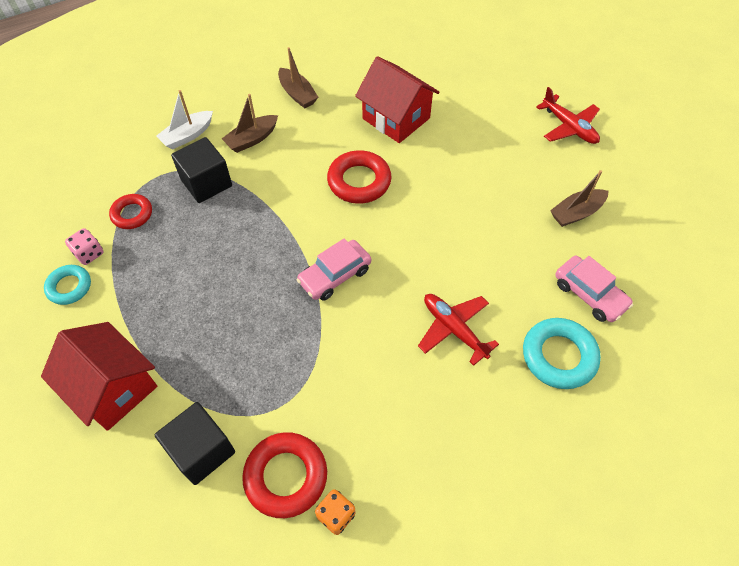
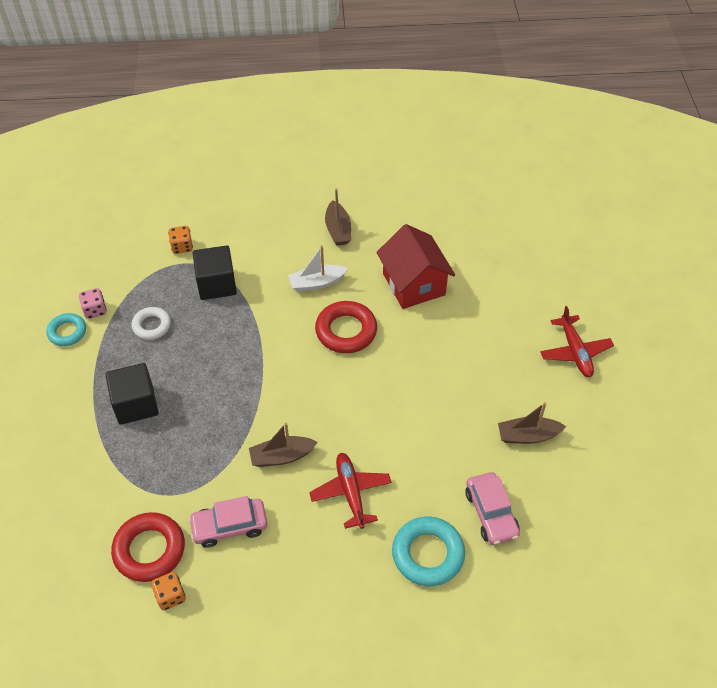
camera: 25 degrees right, 5 degrees down
(113, 388) = (60, 426): red house -> none
(132, 214) = (144, 289): red ring -> none
(150, 160) = (182, 247): none -> orange dice
(160, 247) = (151, 326): none -> white ring
(187, 135) = (223, 236): white boat -> white boat (316, 283)
(202, 451) = (98, 502): black cube -> black cube (136, 404)
(252, 139) = (275, 258): brown boat -> brown boat (282, 456)
(335, 275) = (277, 406): pink car -> pink car (229, 526)

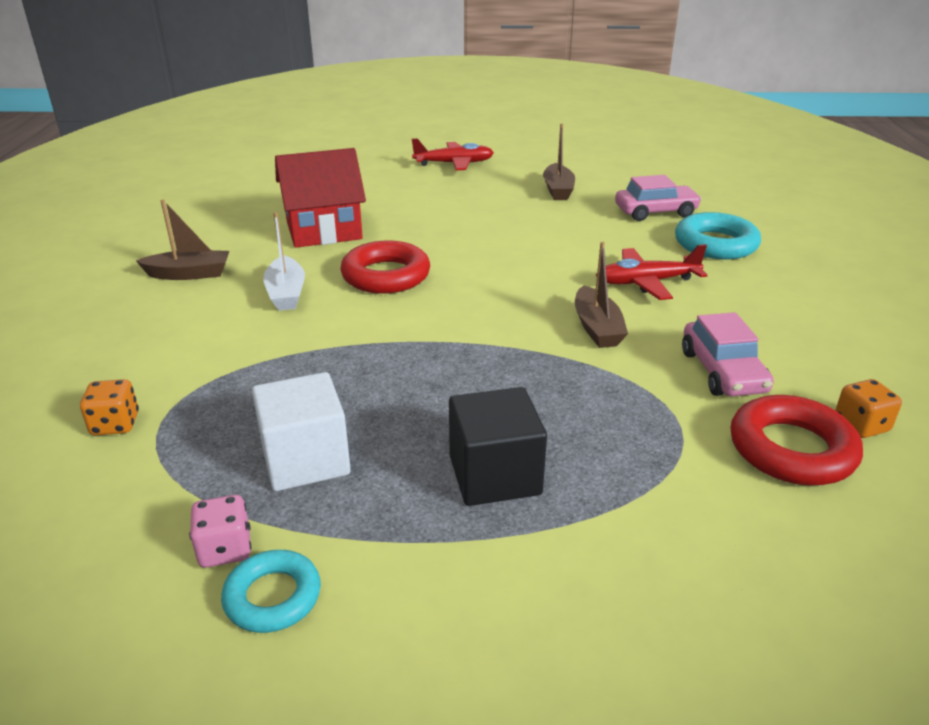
camera: 85 degrees left, 20 degrees down
(151, 326) = (305, 460): white ring -> white cube
(216, 284) = (238, 383): black cube -> none

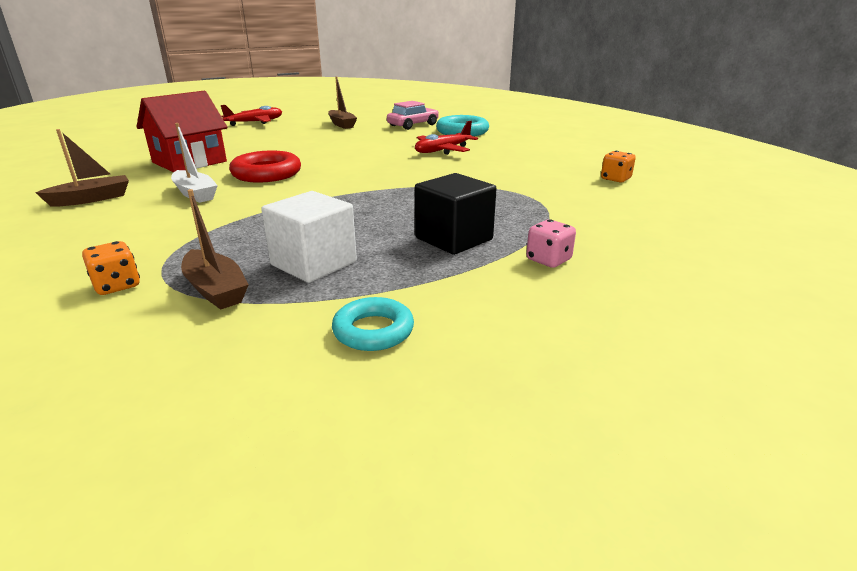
camera: 30 degrees left, 5 degrees down
(225, 549) = (305, 320): pink dice -> pink dice (548, 260)
(597, 328) = (437, 171): brown boat -> brown boat (216, 290)
(722, 372) = (527, 174): pink car -> none
(791, 449) = (596, 193): red ring -> none

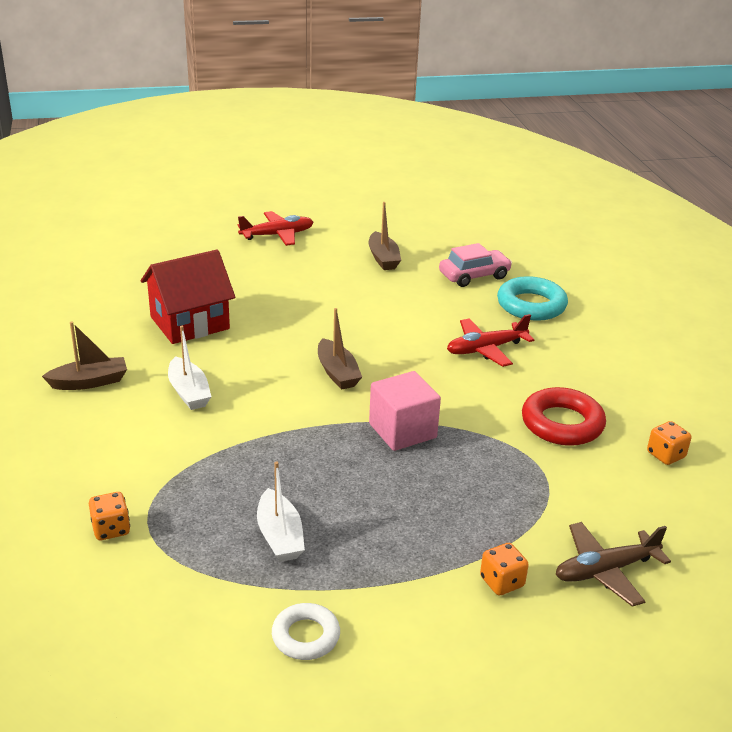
camera: 15 degrees right, 5 degrees up
(216, 290) = (190, 554): brown boat -> brown boat (337, 373)
(266, 174) = (268, 365): red ring -> red ring (562, 423)
(314, 263) = (280, 536): white cube -> white boat
(373, 331) = (305, 636): turquoise ring -> white ring
(401, 191) = (402, 431): none -> pink cube
(454, 239) = (424, 528): black cube -> none
(548, 260) = (502, 582): pink dice -> orange dice
(630, 240) = (605, 570): none -> brown plane

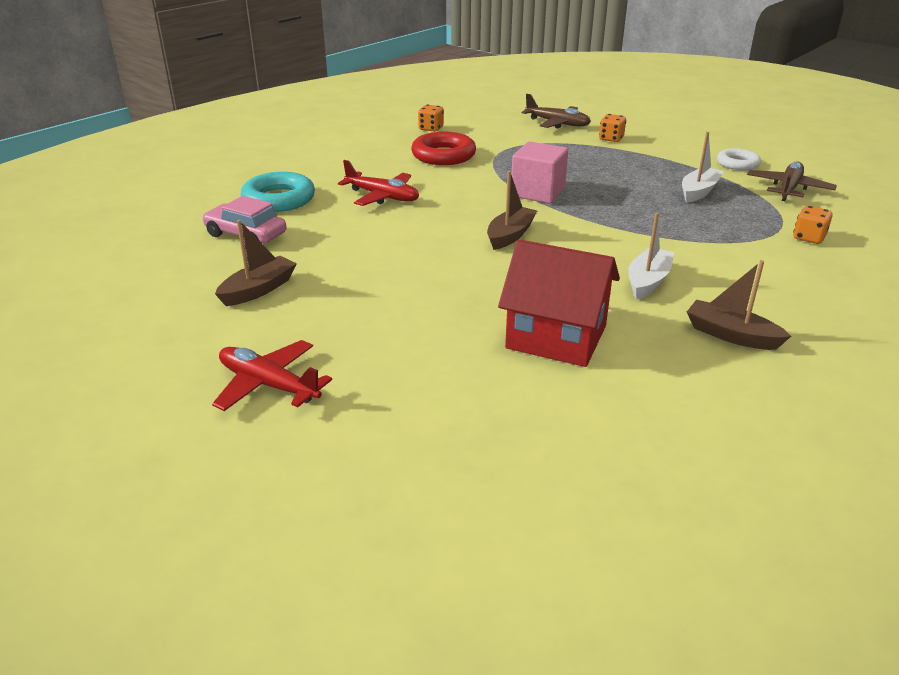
camera: 125 degrees left, 0 degrees up
(198, 616) = (788, 189): none -> brown plane

